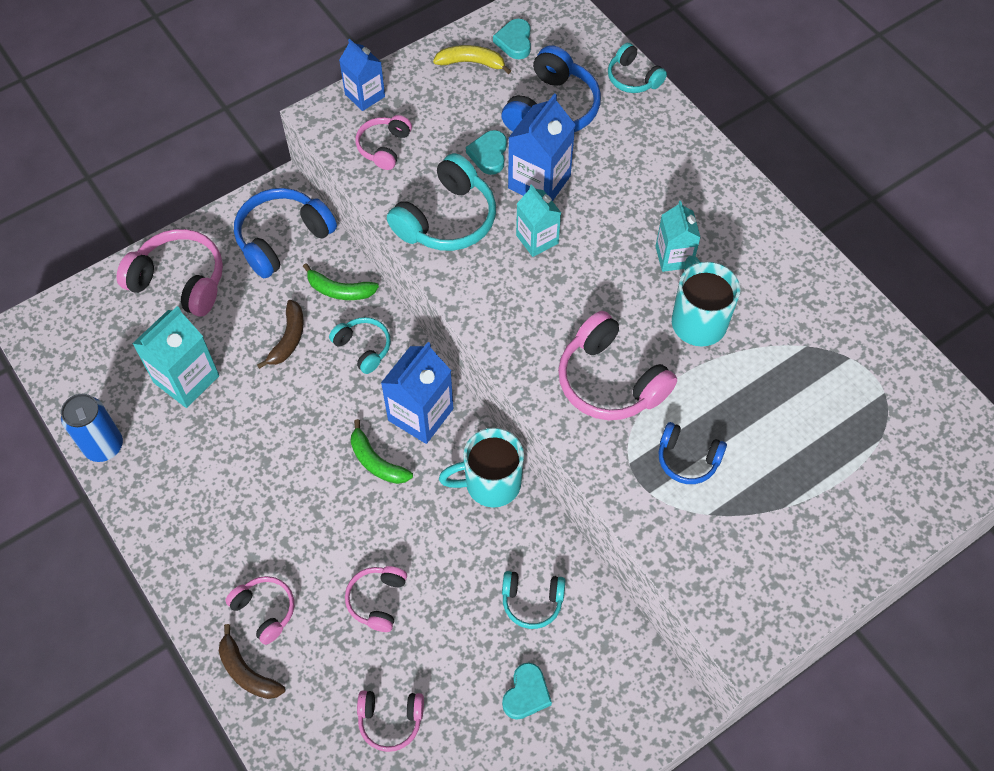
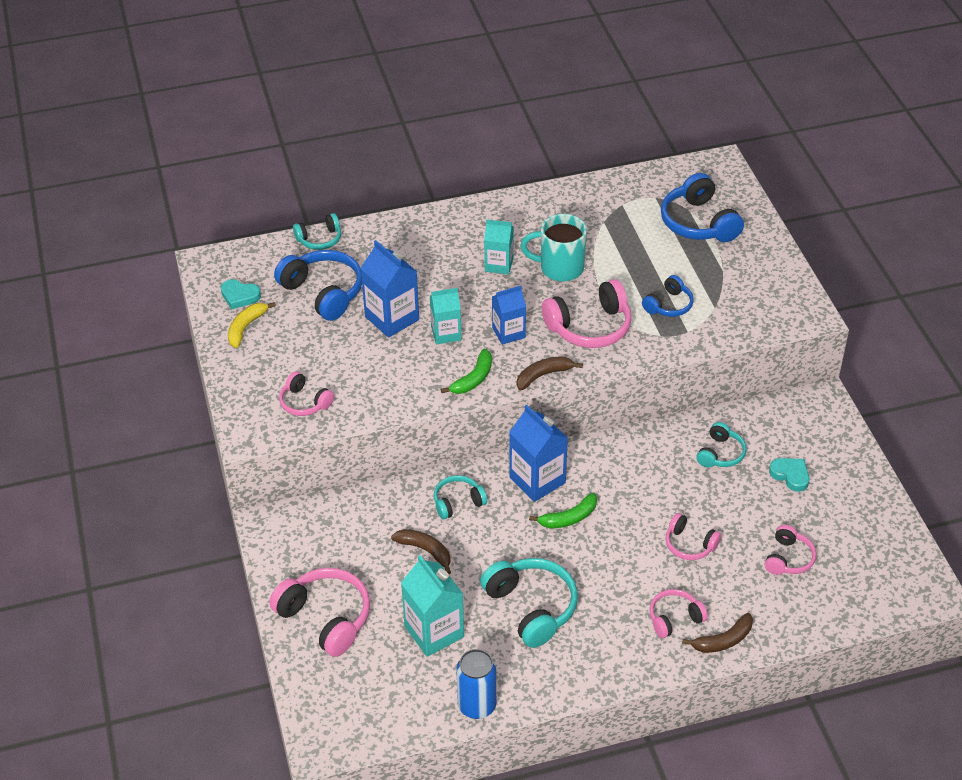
camera: 70 degrees left, 15 degrees down
(180, 281) = (326, 618): pink headphones -> pink headphones turned 90 degrees clockwise
(283, 239) = (318, 533): blue headphones -> blue headphones (698, 223)
(339, 290) = (393, 505): green banana -> green banana (473, 379)
(365, 95) = (241, 402): blue carton -> blue carton (508, 333)
(447, 219) = (400, 381): turquoise headphones -> turquoise headphones (532, 607)
(489, 154) = (348, 340): turquoise heart -> none
(490, 483) = (615, 453): turquoise mug -> none
(509, 354) = (543, 375): none -> brown banana

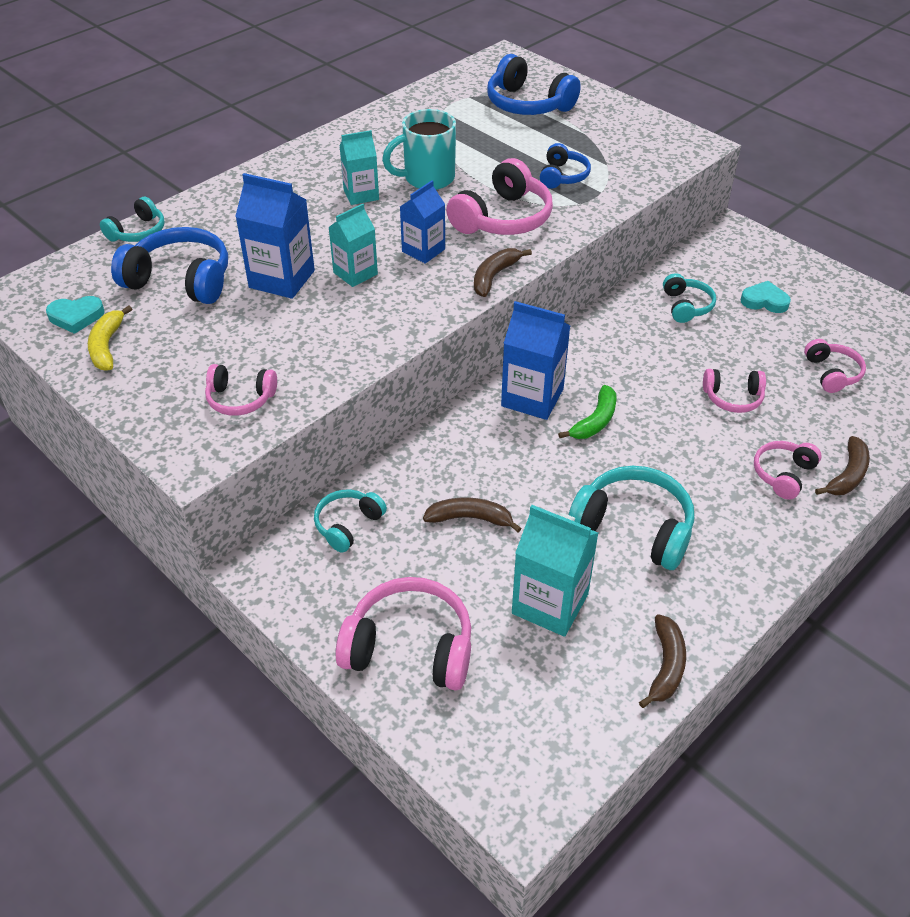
camera: 30 degrees left, 0 degrees up
(458, 502) = (466, 452): turquoise headphones -> turquoise headphones (348, 525)
(473, 379) = (422, 305): green banana -> none
(477, 705) = (666, 666): blue can -> brown banana

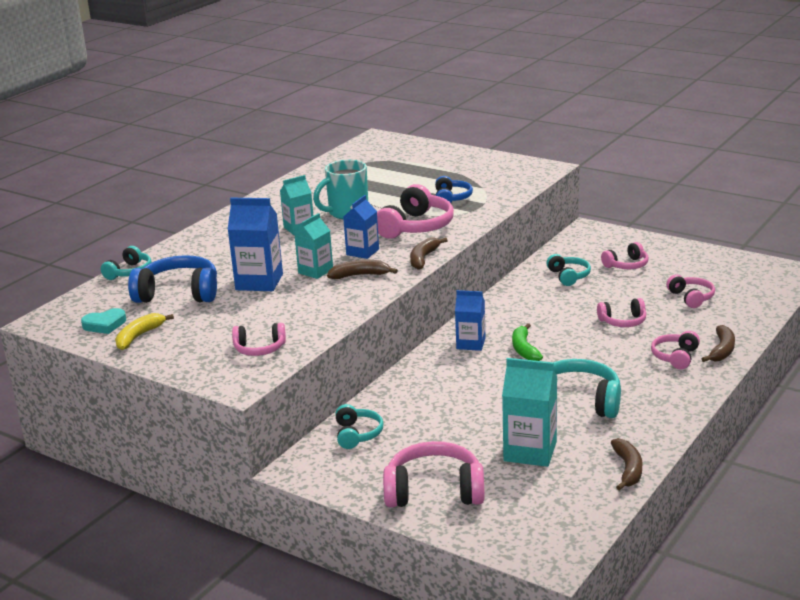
camera: 10 degrees left, 20 degrees down
(107, 346) = (139, 336): yellow banana -> yellow banana turned 45 degrees clockwise
(348, 525) = (357, 434): turquoise headphones -> turquoise headphones turned 150 degrees clockwise
(470, 518) = (451, 416): brown banana -> brown banana (360, 275)
(528, 104) = (407, 162): blue headphones -> none
(532, 397) = (471, 343): blue carton -> blue carton, size x0.65
(595, 421) = (524, 349): green banana -> green banana turned 150 degrees clockwise
(764, 301) = (626, 265): turquoise heart -> pink headphones

